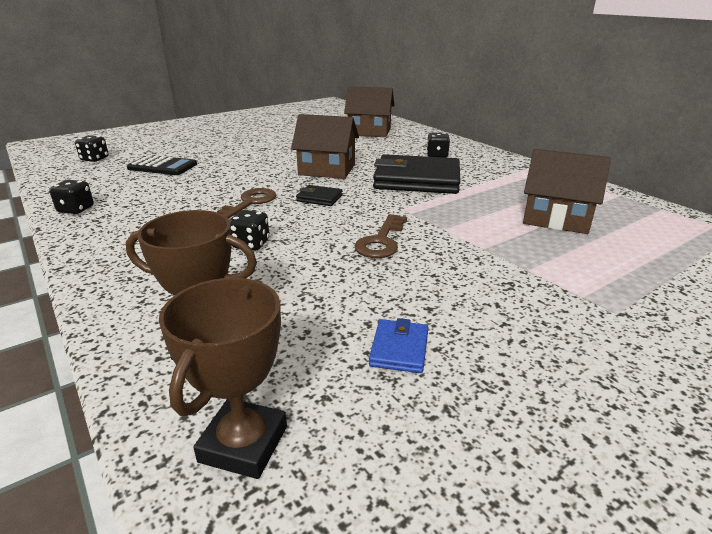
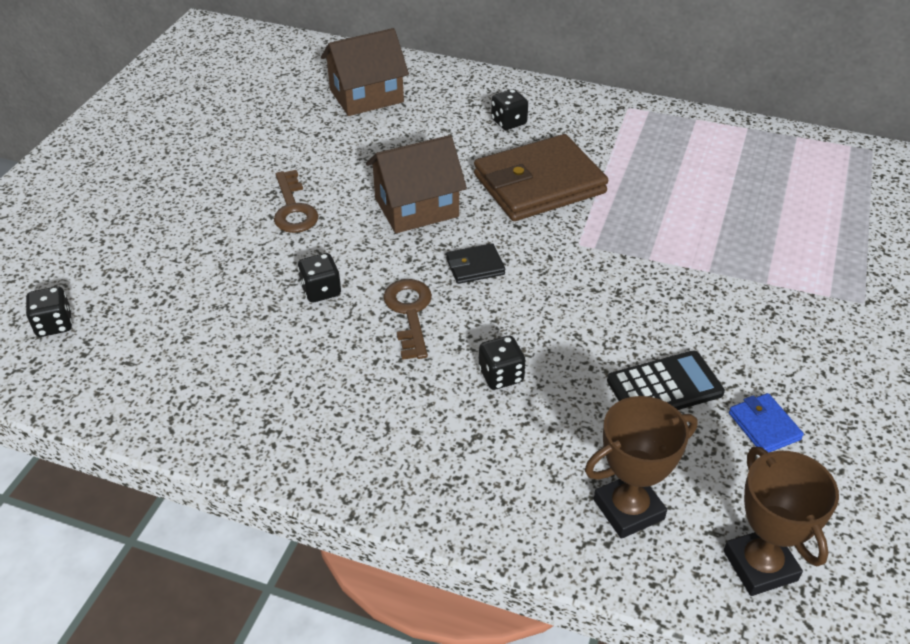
camera: 35 degrees left, 15 degrees up
(76, 210) = (213, 429): black dice -> black dice (321, 291)
(162, 166) = (190, 295): black calculator -> black calculator (664, 387)
(381, 241) = (615, 306): brown key -> brown key (293, 208)
(417, 180) = (539, 184): black wallet -> brown wallet
(556, 218) = (727, 194): brown house -> none

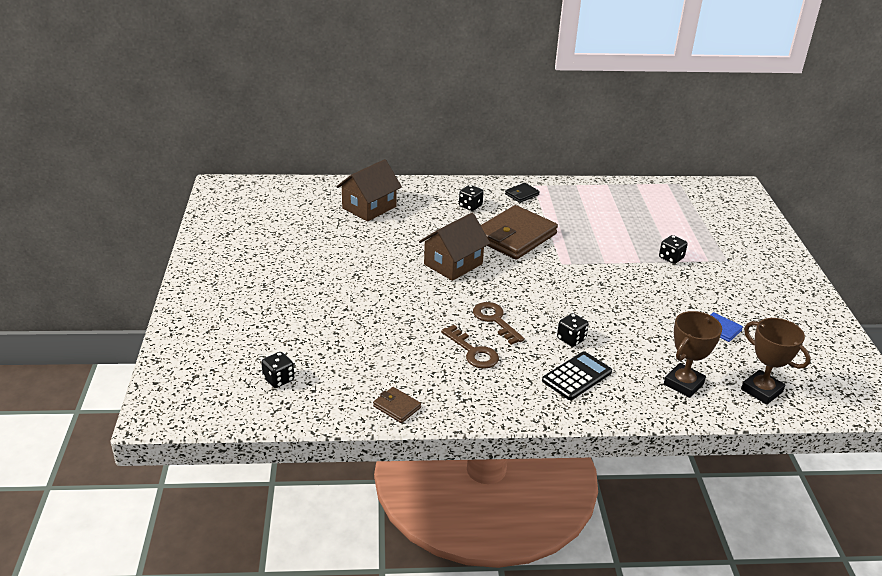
camera: 25 degrees left, 10 degrees down
(168, 413) = (396, 407): none -> brown wallet
(293, 208) = (377, 281): brown key -> brown key (473, 352)
(321, 291) = (433, 321): black dice -> black dice (671, 258)
(475, 266) = (513, 288): black wallet -> black wallet (521, 194)
(664, 387) = (659, 323): black calculator -> black calculator (577, 376)

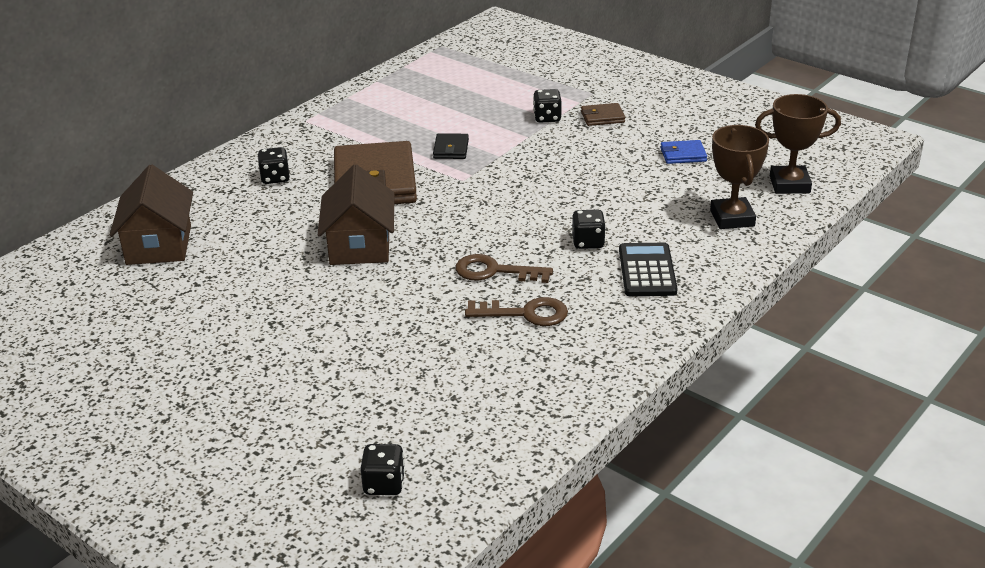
camera: 45 degrees left, 0 degrees up
(396, 407) = (548, 415): brown wallet -> brown wallet (602, 117)
(521, 194) = (309, 136): black wallet -> black wallet (451, 149)

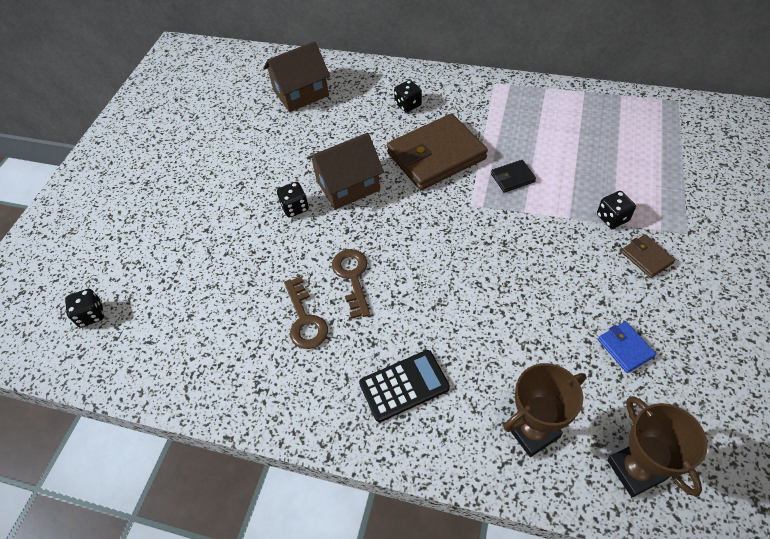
camera: 70 degrees right, 20 degrees up
(588, 242) = (425, 324): black dice -> black dice (295, 208)

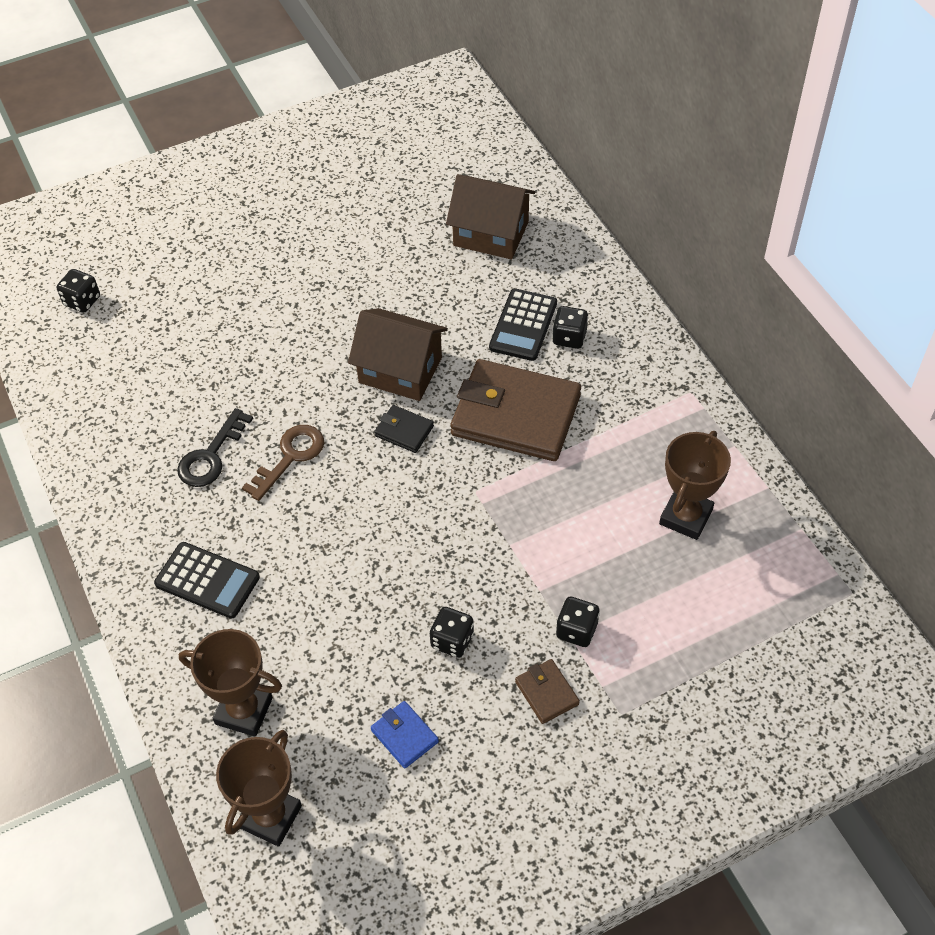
camera: 45 degrees right, 0 degrees up
(295, 208) = (331, 350): black dice -> black dice (452, 641)
(305, 319) = (211, 456): brown key -> black key
(378, 117) = (523, 325): none -> black calculator
(512, 178) = (549, 504): black wallet -> black wallet (404, 431)
(574, 130) = (686, 517): none -> brown trophy
(625, 348) = (404, 736): blue wallet -> blue wallet turned 60 degrees counterclockwise
(646, 257) = (546, 693): brown wallet -> brown wallet turned 45 degrees counterclockwise

